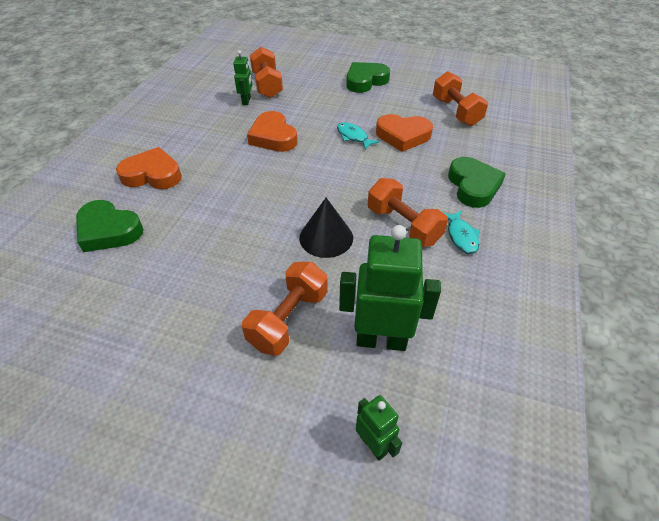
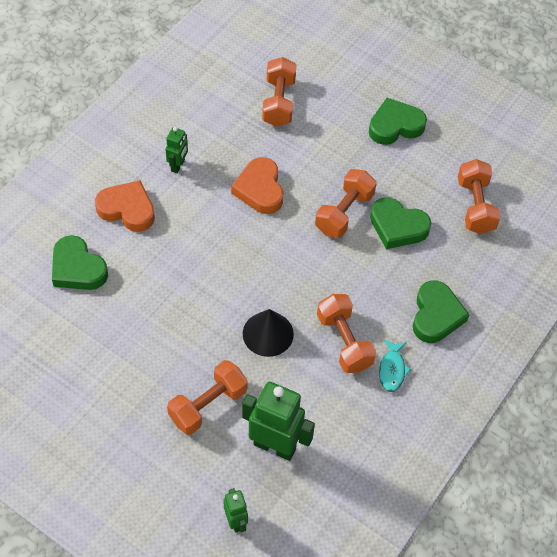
camera: 15 degrees right, 10 degrees up
(246, 101) = (248, 124): green robot -> green robot (178, 165)
(353, 137) = (344, 213): turquoise fish -> orange dumbbell
(403, 136) = (397, 227): orange heart -> green heart

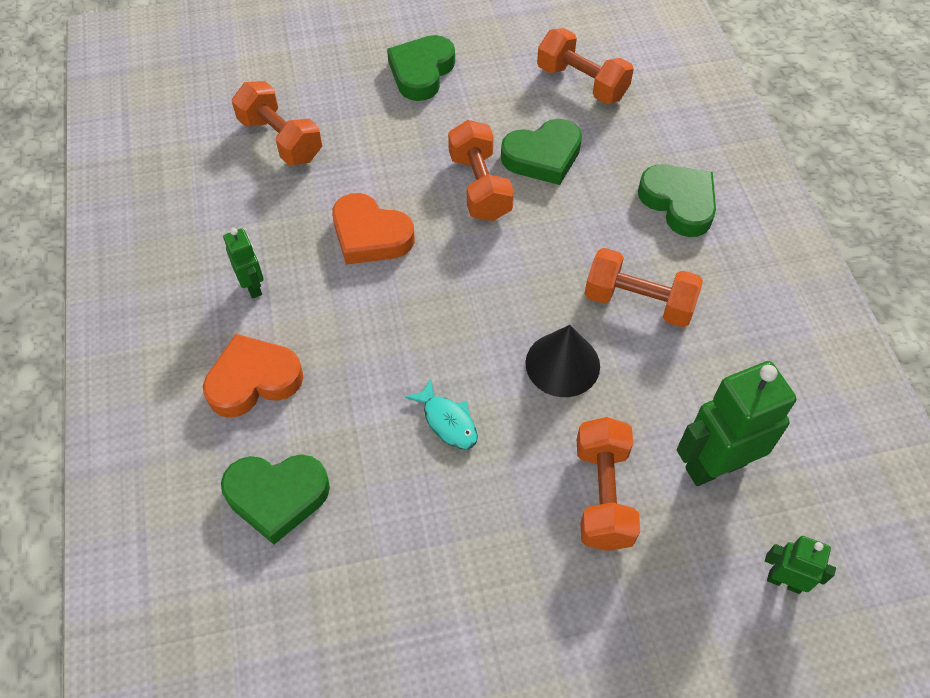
camera: 45 degrees left, 0 degrees up
(392, 370) = (711, 286): turquoise fish -> turquoise fish (447, 421)

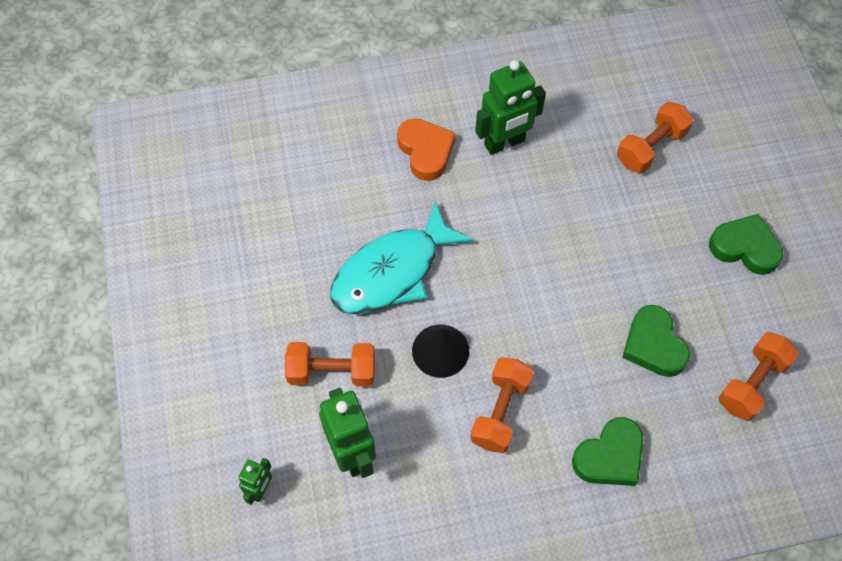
camera: 90 degrees right, 5 degrees up
(253, 286) = (504, 143): green robot -> green robot, size x1.91
(277, 496) = (339, 173): green heart -> none
(370, 235) = (556, 216): orange heart -> none
(447, 421) = (392, 272): turquoise fish -> turquoise fish, size x2.46
(480, 186) = (614, 294): orange dumbbell -> none

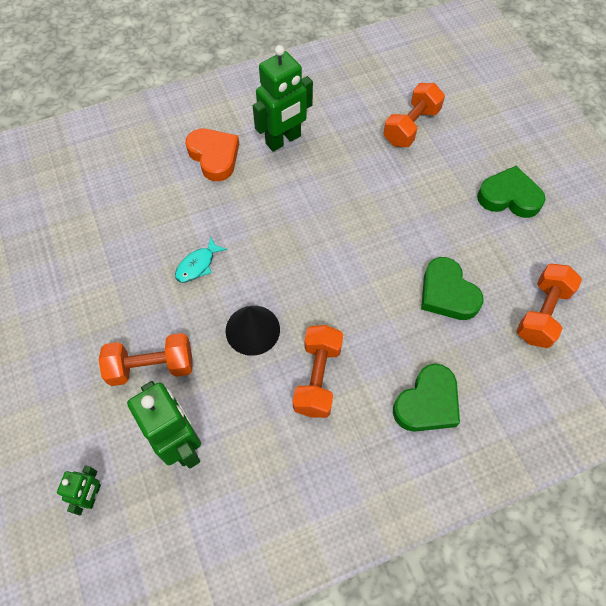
camera: 10 degrees left, 0 degrees up
(392, 272) = (197, 265): turquoise fish -> turquoise fish, size x0.41

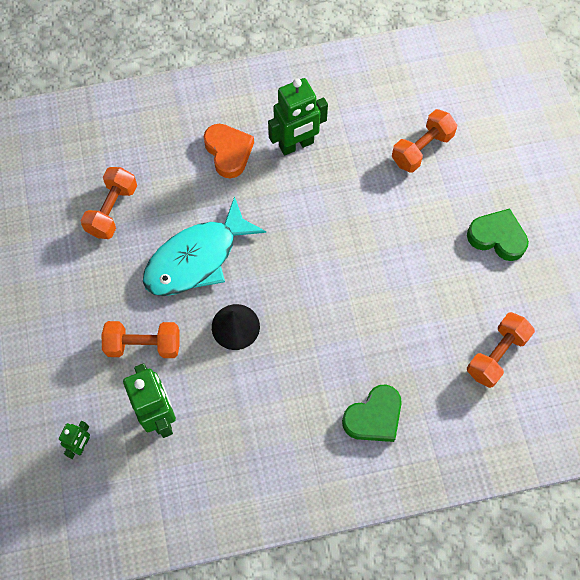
camera: 10 degrees right, 5 degrees up
(197, 265) = (197, 258): turquoise fish -> turquoise fish, size x2.46
(317, 378) = (284, 379): orange dumbbell -> orange dumbbell (112, 210)
(447, 293) = (415, 322): green heart -> none

